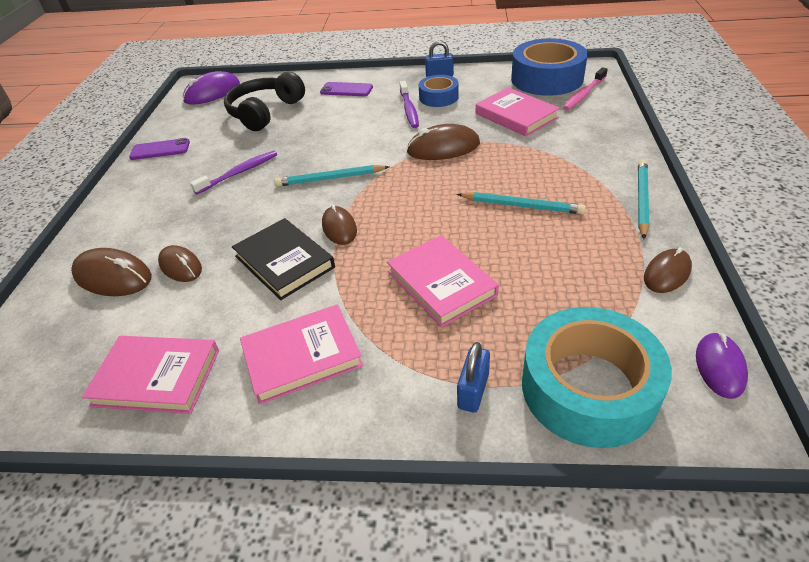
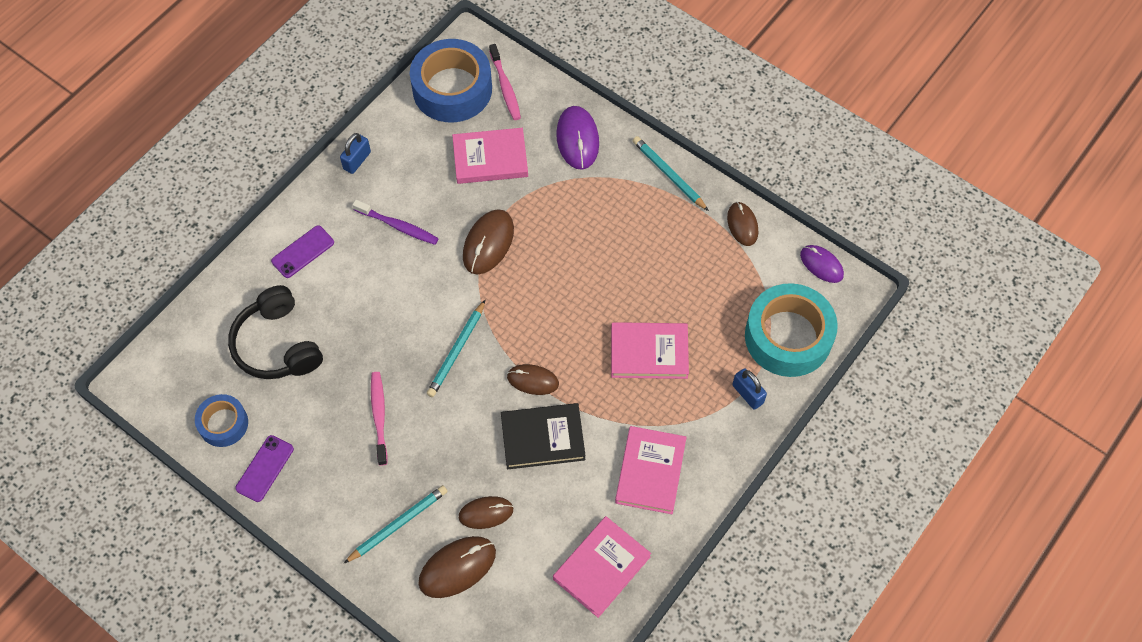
camera: 60 degrees left, 20 degrees up
(212, 92) = (174, 374): purple mouse -> purple mouse (577, 139)
(239, 173) = (379, 416): purple toothbrush -> pink toothbrush
(438, 97) = (399, 189): blue tape -> blue tape (223, 424)
(522, 206) = (612, 248): turquoise pencil -> turquoise pencil (398, 524)

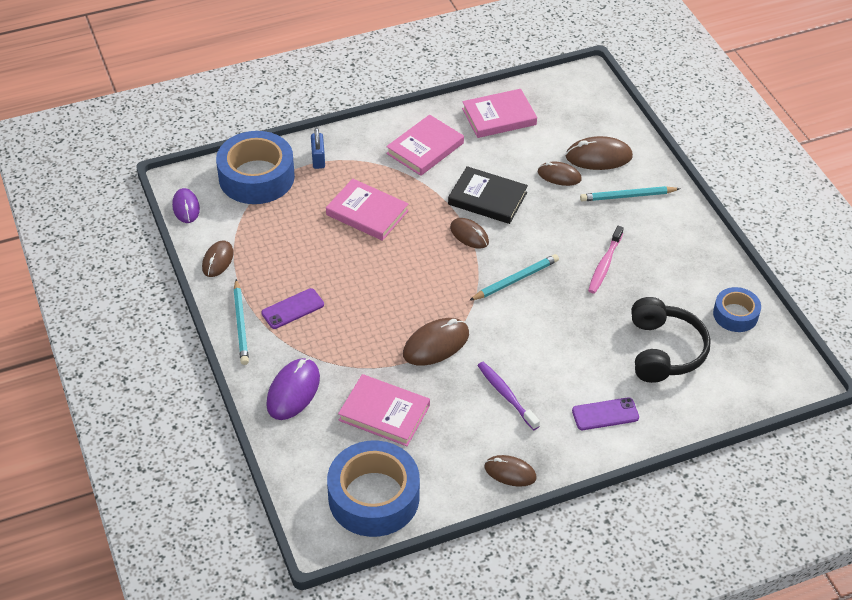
camera: 150 degrees left, 15 degrees down
(265, 468) = (714, 271): purple phone -> purple phone (293, 309)
(357, 160) = (510, 472): blue padlock -> brown mouse
(505, 87) = (321, 473): pink toothbrush -> none
(788, 337) = (256, 177): turquoise tape -> blue tape

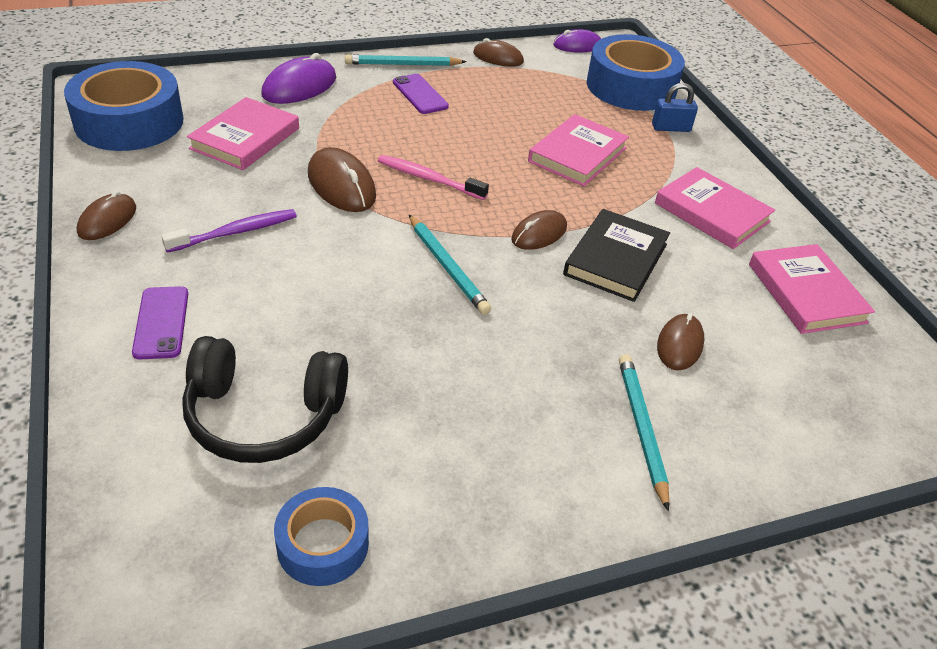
camera: 90 degrees right, 5 degrees down
(293, 391) = (299, 86): purple mouse -> purple mouse turned 75 degrees counterclockwise
(598, 157) = (739, 404): brown mouse -> none
(605, 264) = (471, 370): pink toothbrush -> pink toothbrush (429, 179)

